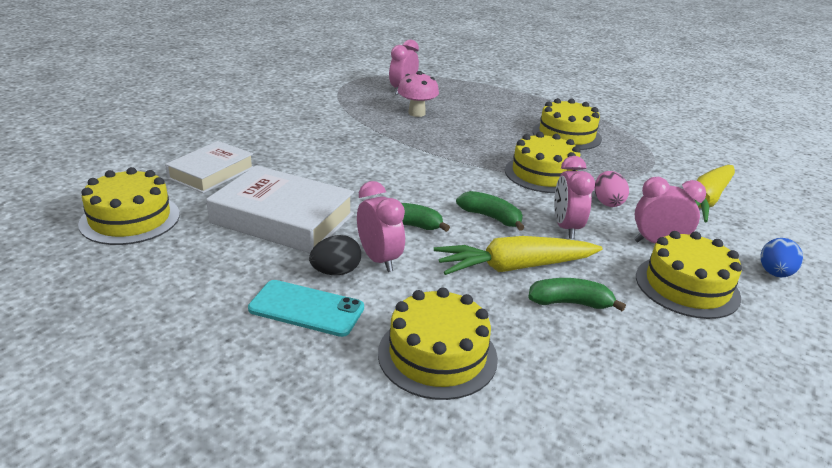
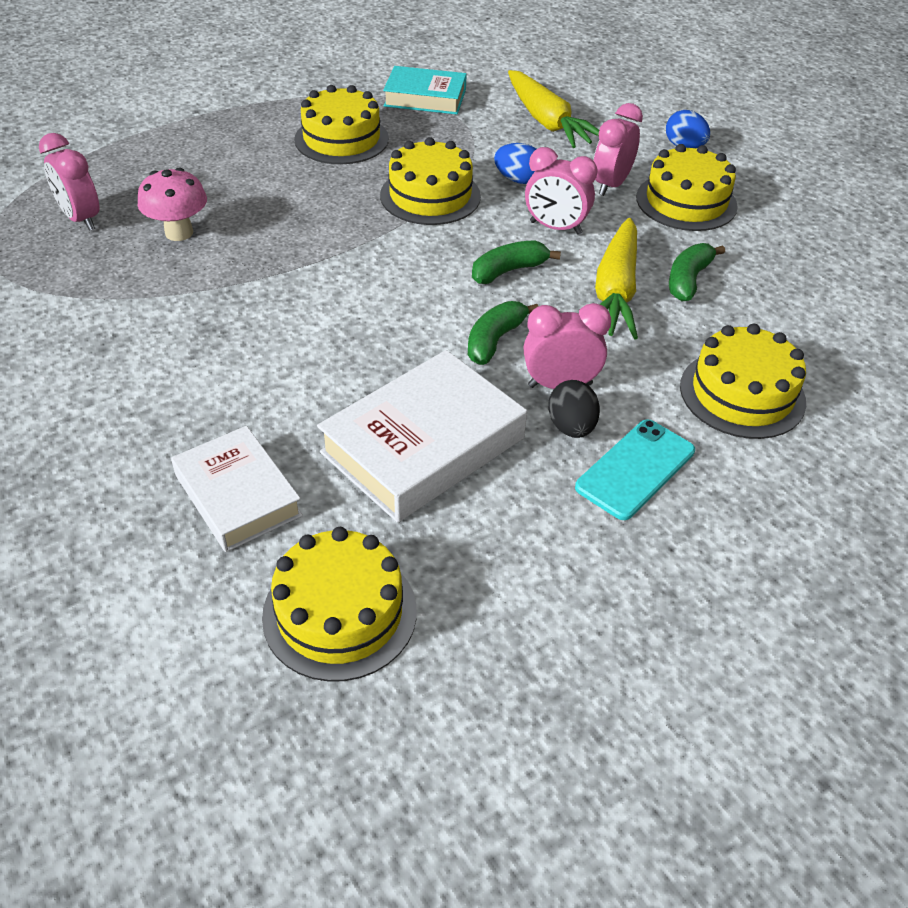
camera: 65 degrees left, 15 degrees up
(607, 202) = (518, 180): pink egg -> blue egg
(658, 151) = (425, 98): none -> turquoise book

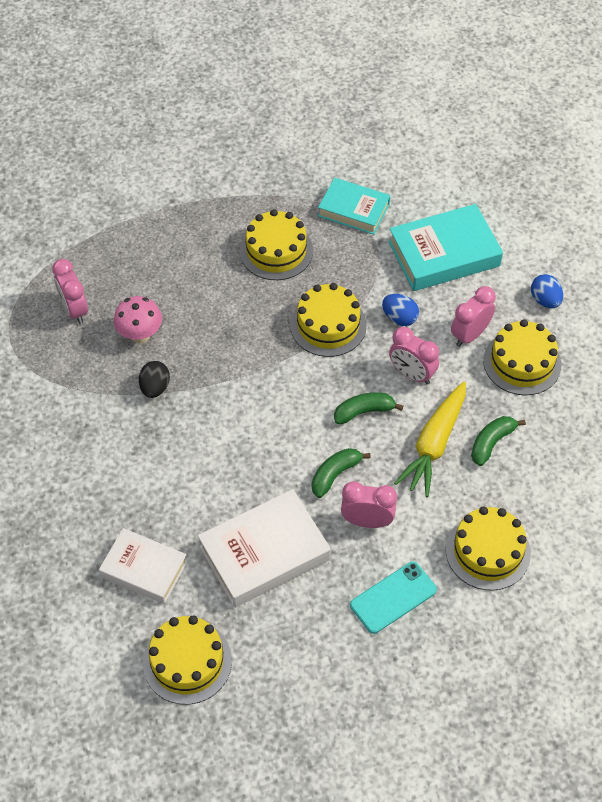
camera: 15 degrees right, 10 degrees up
(238, 495) = (144, 569): white book -> white book turned 45 degrees counterclockwise
(547, 122) = (444, 254): yellow carrot -> turquoise book
(571, 427) = (363, 557): black egg -> black egg (155, 388)

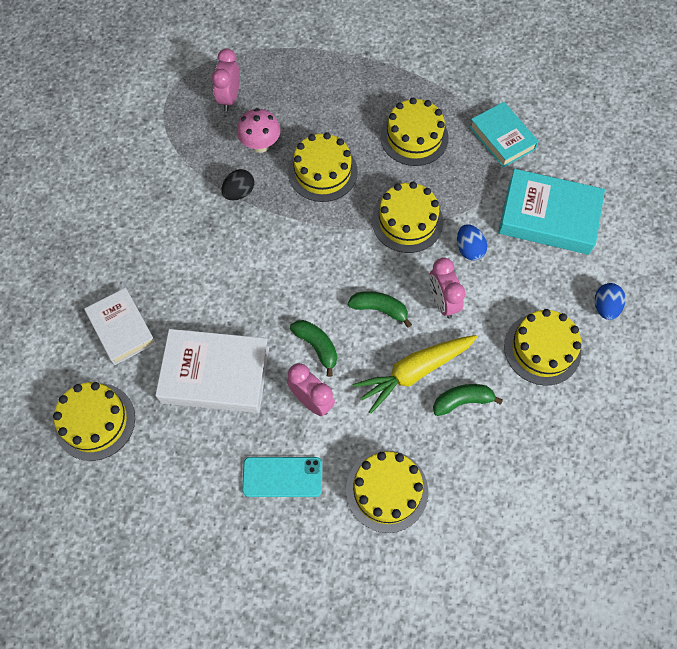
camera: 35 degrees right, 10 degrees up
(218, 326) = (322, 172): none -> yellow cake
(335, 475) = (317, 346): green banana -> green banana turned 60 degrees clockwise
(470, 335) = (516, 298): pink clock -> none

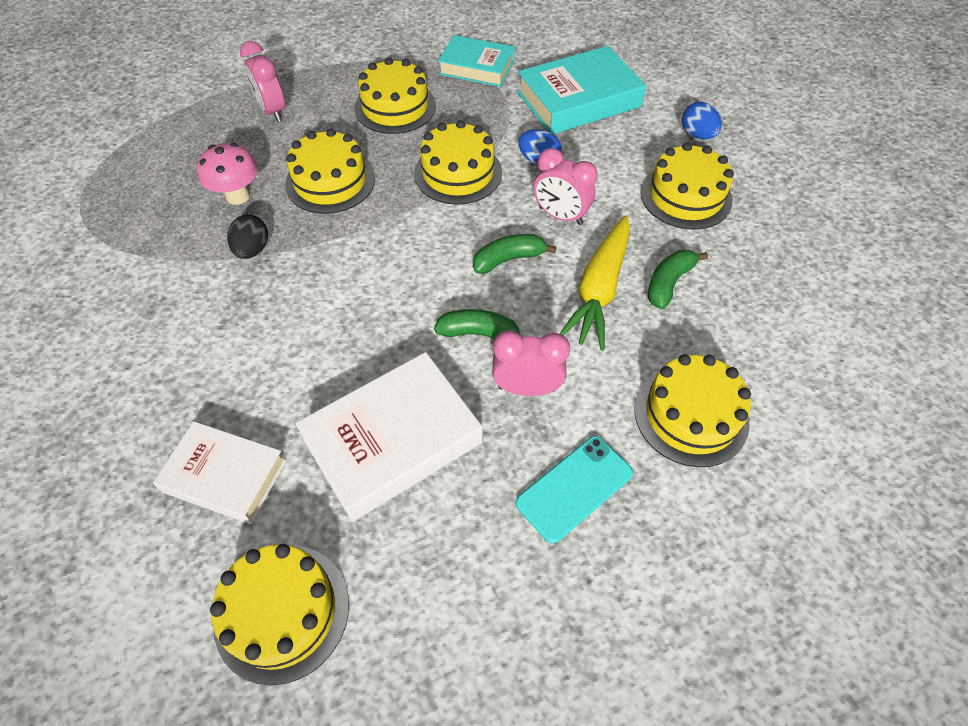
camera: 40 degrees left, 10 degrees down
(229, 98) = (162, 176): pink clock -> pink clock (272, 111)

